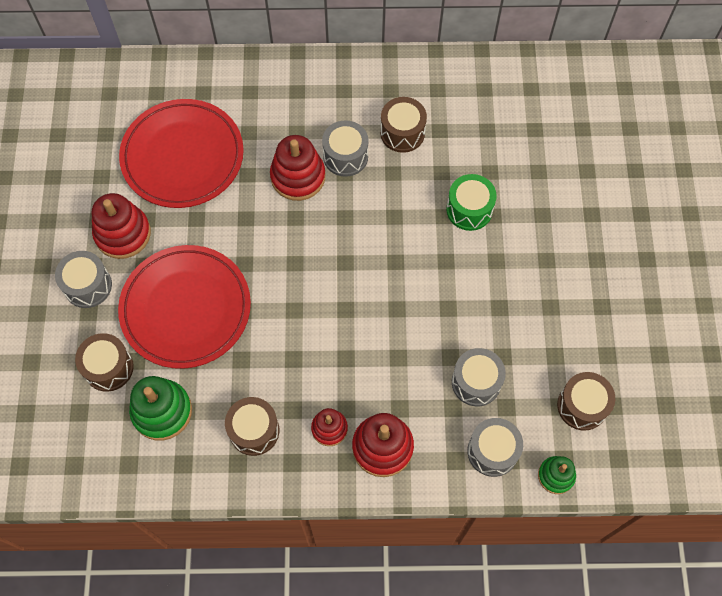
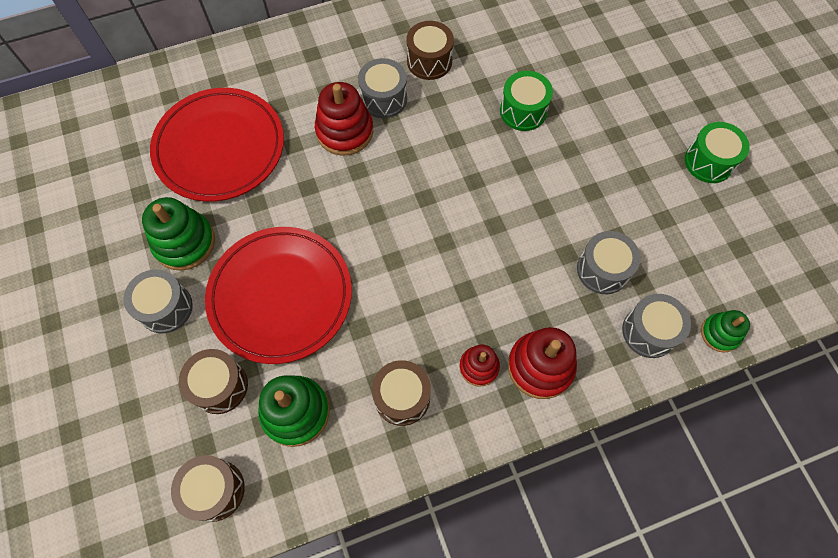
camera: 20 degrees left, 0 degrees up
(123, 233) = (184, 242): red stacking toy -> green stacking toy
(582, 406) = (712, 257): brown drum -> brown drum (215, 490)
(623, 316) = (709, 162): none -> green drum

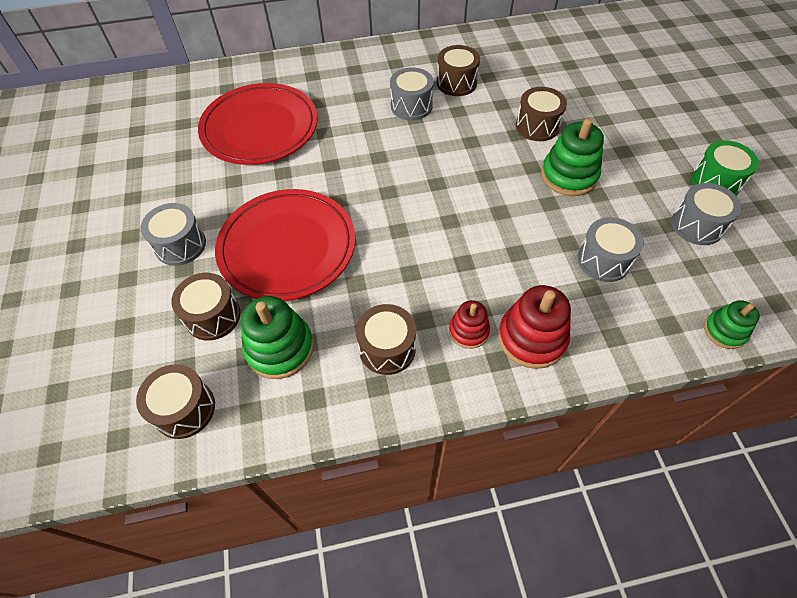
camera: 10 degrees right, 10 degrees down
(184, 242) = (211, 196): green stacking toy -> green stacking toy (569, 176)
(344, 131) = (372, 126): red stacking toy -> none
(523, 111) = (537, 126): green drum -> brown drum
(649, 331) = (648, 320): grey drum -> grey drum (697, 225)

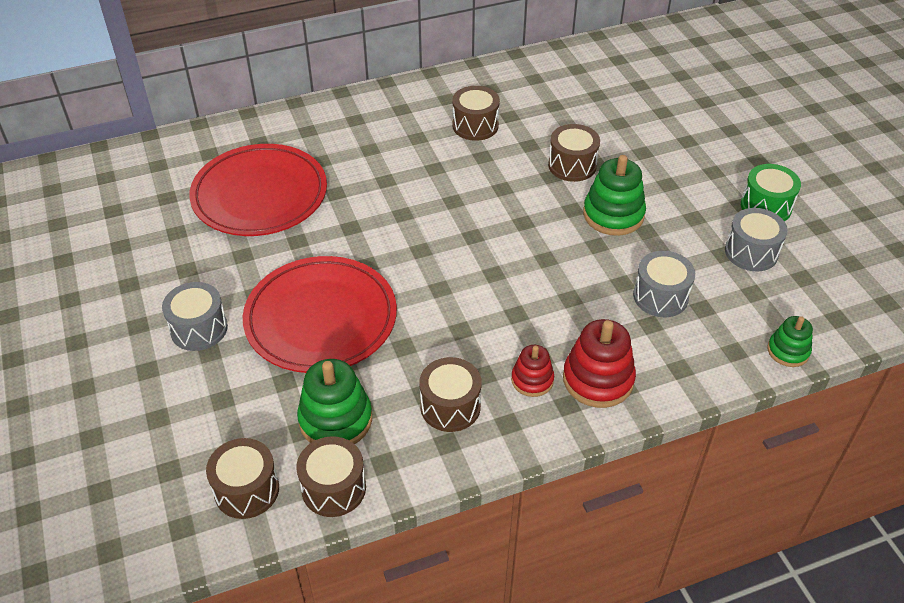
camera: 10 degrees left, 10 degrees down
(213, 316) = (254, 397): brown drum -> brown drum (333, 488)
(411, 106) = (429, 155): grey drum -> none

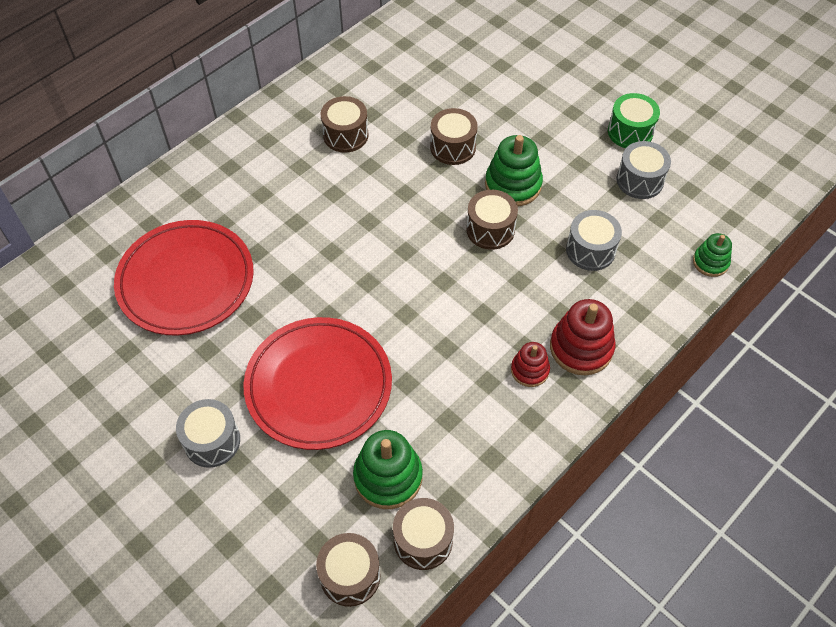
camera: 25 degrees left, 10 degrees up
(450, 406) = (477, 423): brown drum -> brown drum (490, 229)

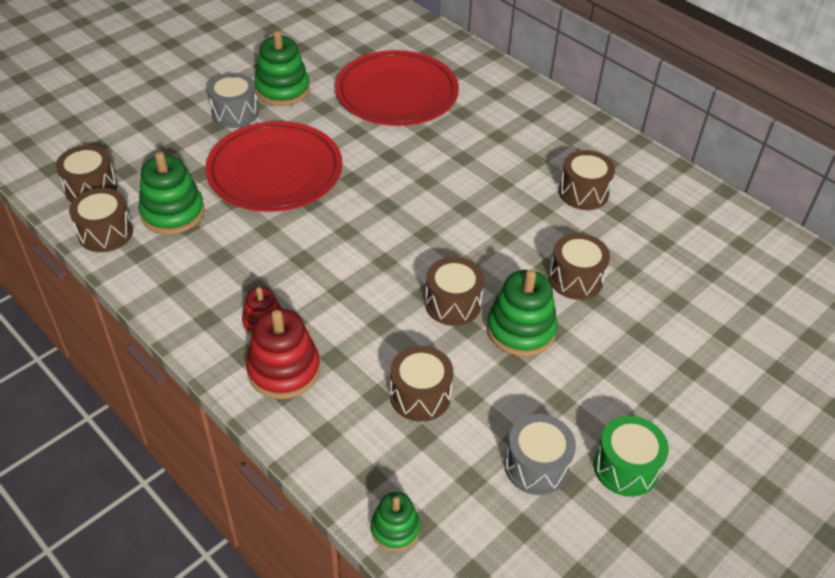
camera: 90 degrees right, 10 degrees down
(169, 395) = (282, 90): none -> green stacking toy
(590, 250) = (420, 395): grey drum -> brown drum

